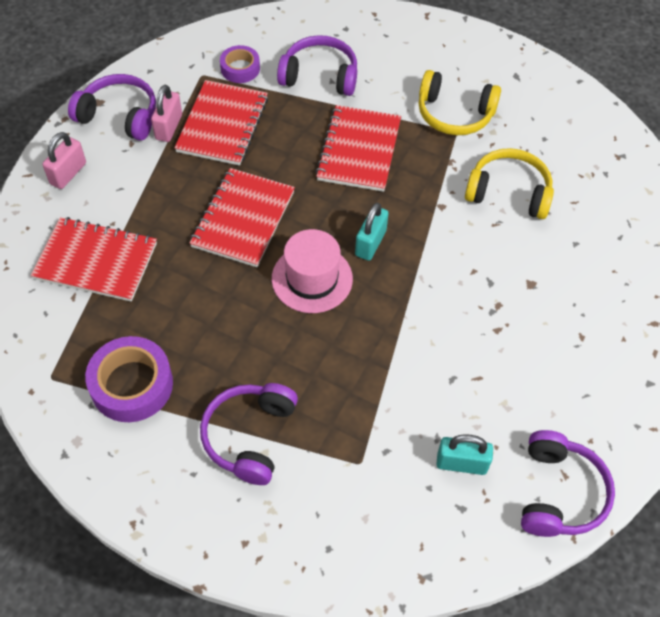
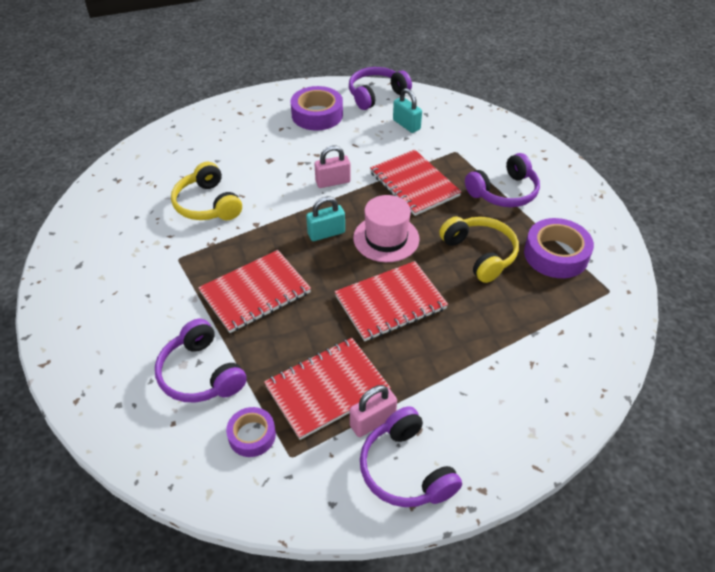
camera: 135 degrees left, 10 degrees down
(68, 173) = (498, 441): pink padlock -> pink padlock (333, 182)
(96, 261) = (526, 346): red notebook -> red notebook (414, 184)
(454, 114) = (159, 270): yellow headphones -> yellow headphones (480, 254)
(575, 392) = (317, 115): none -> purple tape

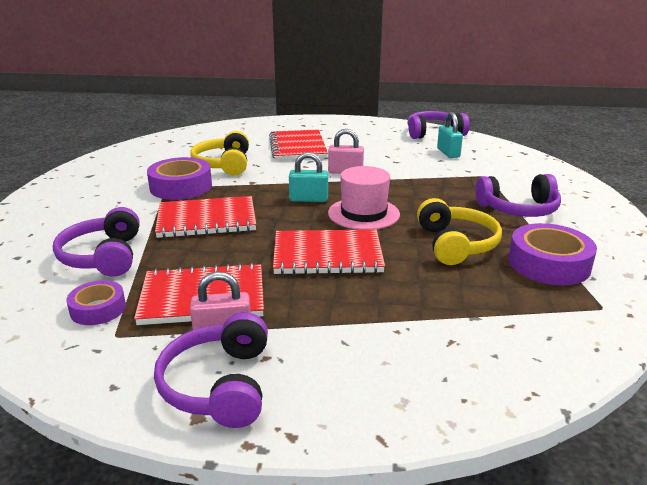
camera: 25 degrees right, 20 degrees down
(317, 115) = (368, 135): purple tape -> purple tape (181, 187)
(414, 184) = (424, 187): red notebook -> red notebook (297, 147)

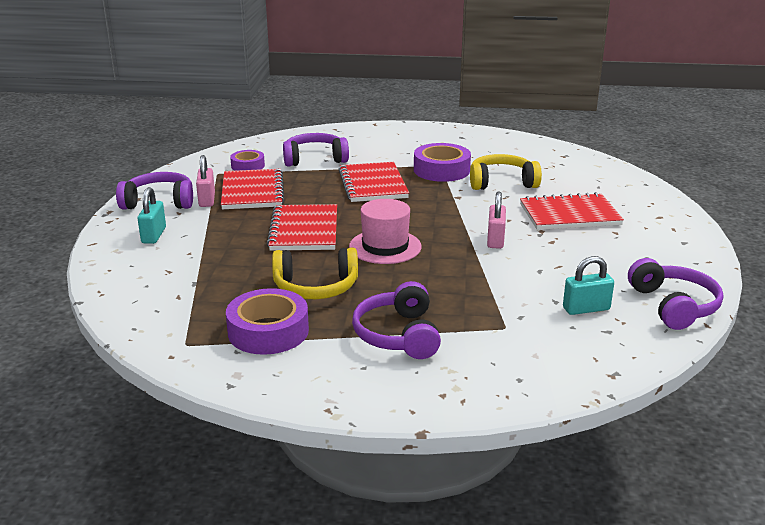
camera: 90 degrees right, 0 degrees up
(308, 199) = (418, 222): turquoise padlock -> turquoise padlock (154, 235)

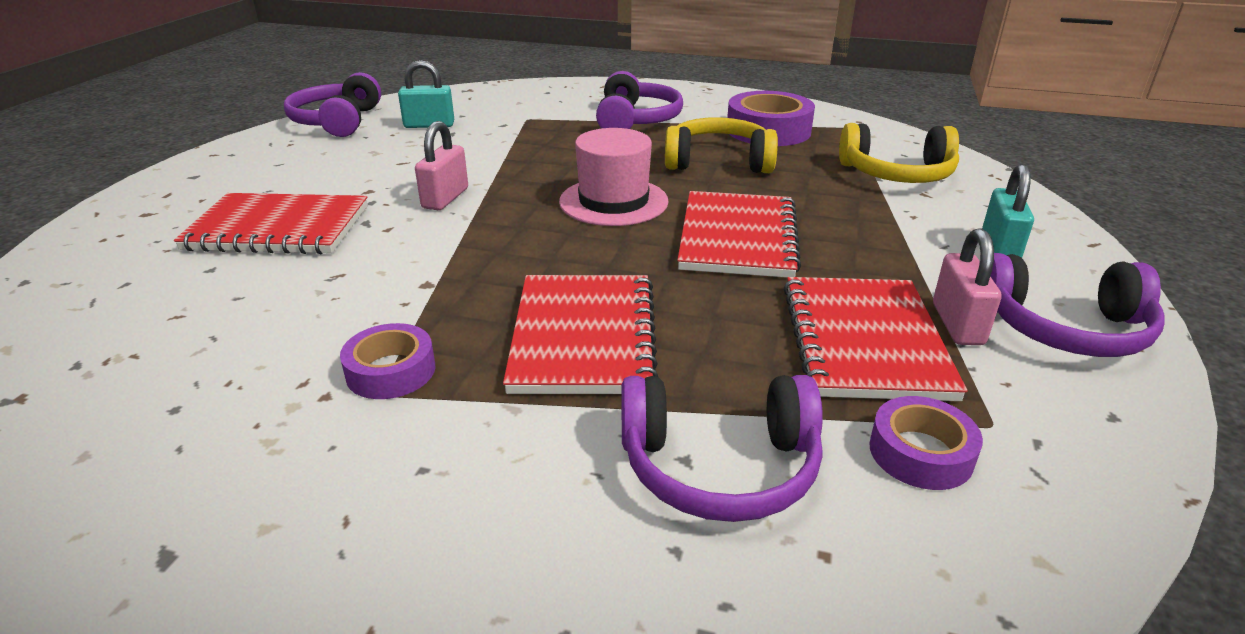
camera: 170 degrees left, 5 degrees up
(441, 170) = (391, 371): purple tape -> purple tape, size x0.60
(501, 182) = (298, 313): yellow headphones -> yellow headphones (897, 174)

